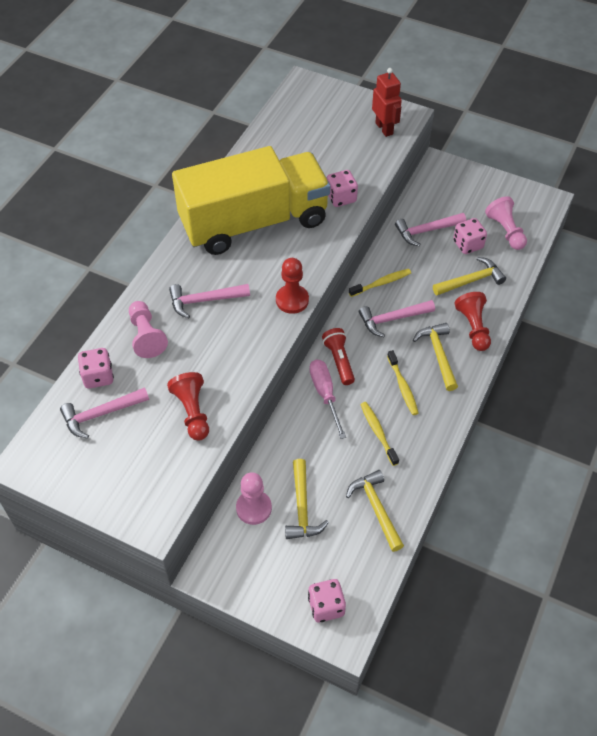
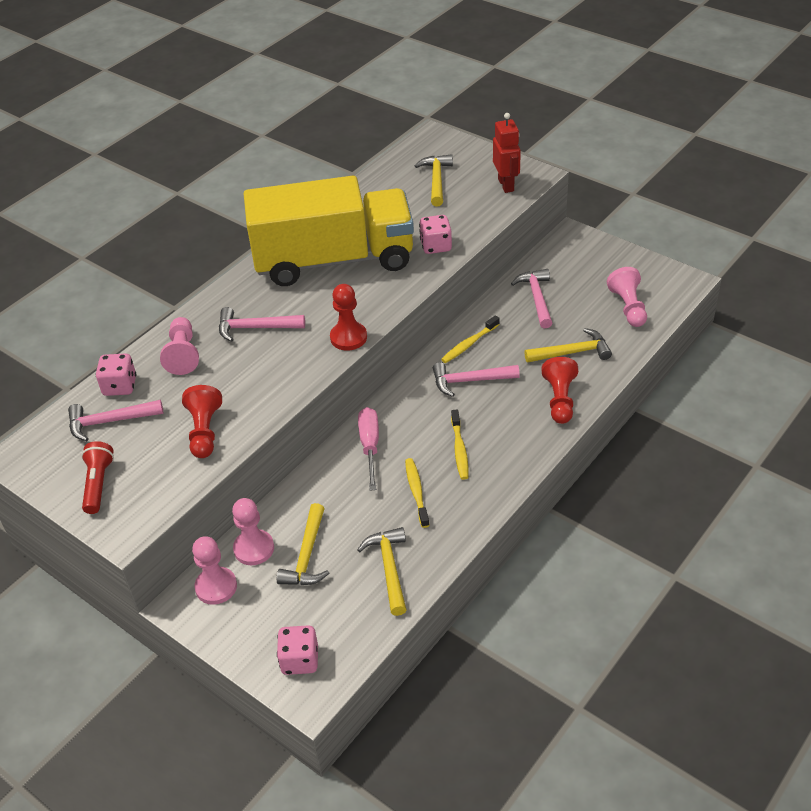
camera: 15 degrees right, 10 degrees down
(232, 550) = (216, 587): none -> pink pawn
(339, 360) = (396, 415): red flashlight -> red flashlight (98, 484)
(381, 283) = (469, 344): yellow toothbrush -> yellow toothbrush turned 150 degrees clockwise
(426, 231) = (536, 298): pink hammer -> pink hammer turned 90 degrees clockwise
(438, 355) = (510, 422): yellow hammer -> yellow hammer (436, 180)
(468, 244) = (580, 316): pink dice -> none

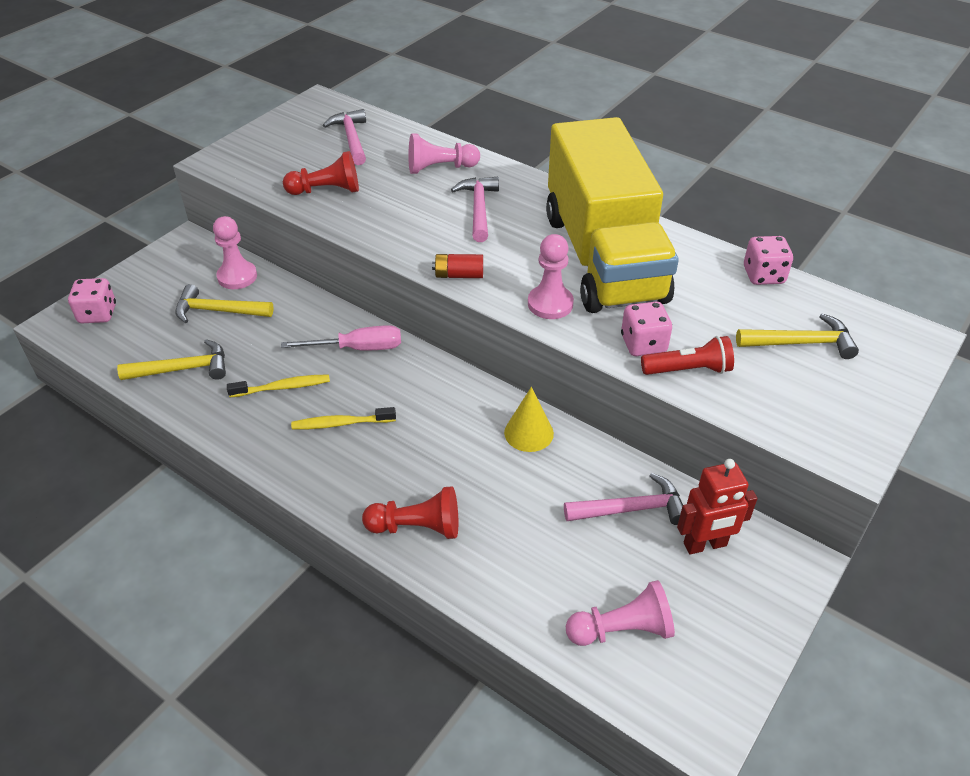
camera: 85 degrees right, 0 degrees up
(98, 484) = (274, 142): red flashlight -> red flashlight (688, 370)
(120, 386) = (398, 138): pink dice -> pink dice (763, 275)
(216, 587) = (199, 258): pink pawn -> pink pawn (550, 304)
(348, 337) = (459, 275): red pawn -> red battery
(469, 344) = (529, 433): yellow toothbrush -> yellow cone
(470, 381) = (459, 433): pink hammer -> none
(506, 185) = (811, 420): red robot -> red robot (705, 545)
(572, 352) = (512, 546): yellow hammer -> none

